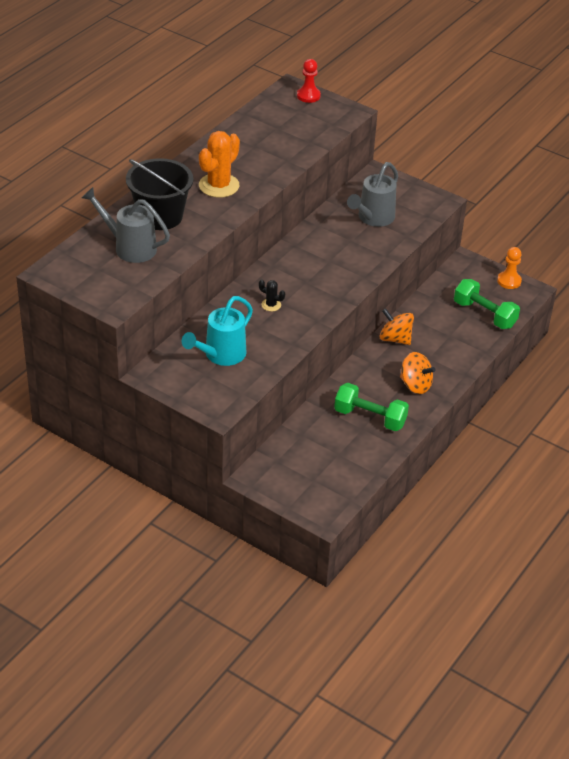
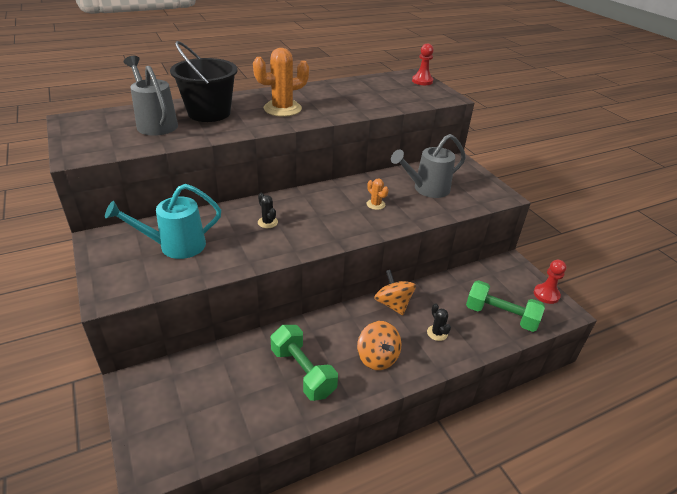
camera: 30 degrees right, 5 degrees down
(343, 252) = (375, 204): none -> orange cactus
(445, 348) = (437, 333): none -> black cactus
(484, 314) = (500, 316): green dumbbell -> green dumbbell turned 45 degrees counterclockwise
(509, 281) = (546, 294): orange pawn -> red pawn

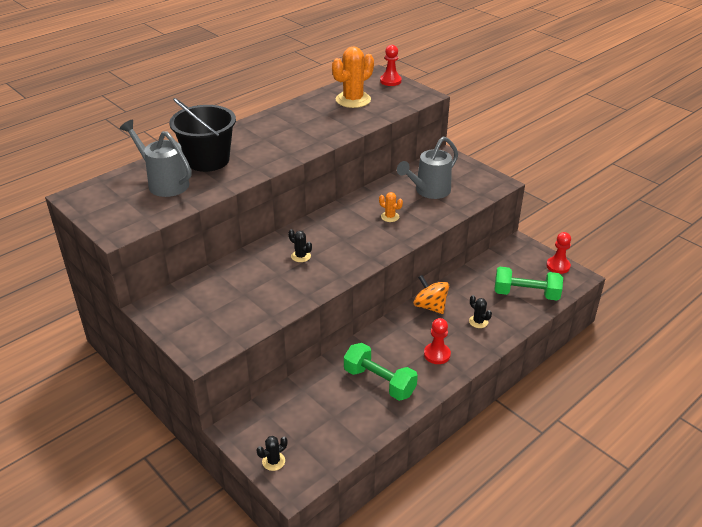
camera: 15 degrees left, 0 degrees up
(147, 432) = (273, 461): none -> black cactus
(175, 246) = (230, 297): turquoise watering can -> none
(282, 109) = (275, 141): orange cactus -> orange cactus (353, 100)
(377, 357) = (437, 354): orange spinning top -> red pawn

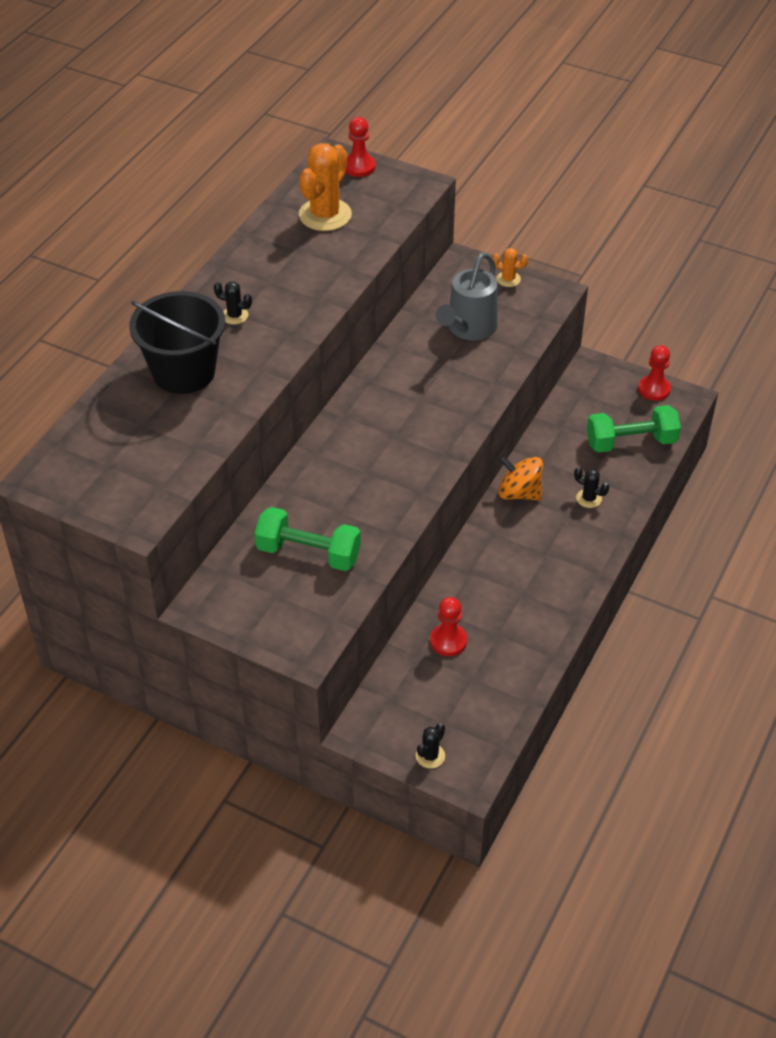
camera: 20 degrees left, 10 degrees up
(164, 183) = (147, 425): grey watering can -> none
(301, 256) = (352, 476): black cactus -> black cactus (235, 315)
(379, 382) = (505, 617): green dumbbell -> green dumbbell (308, 553)
(390, 217) = (437, 384): orange cactus -> orange cactus (508, 279)
(437, 354) = (558, 559): red pawn -> red pawn (448, 641)

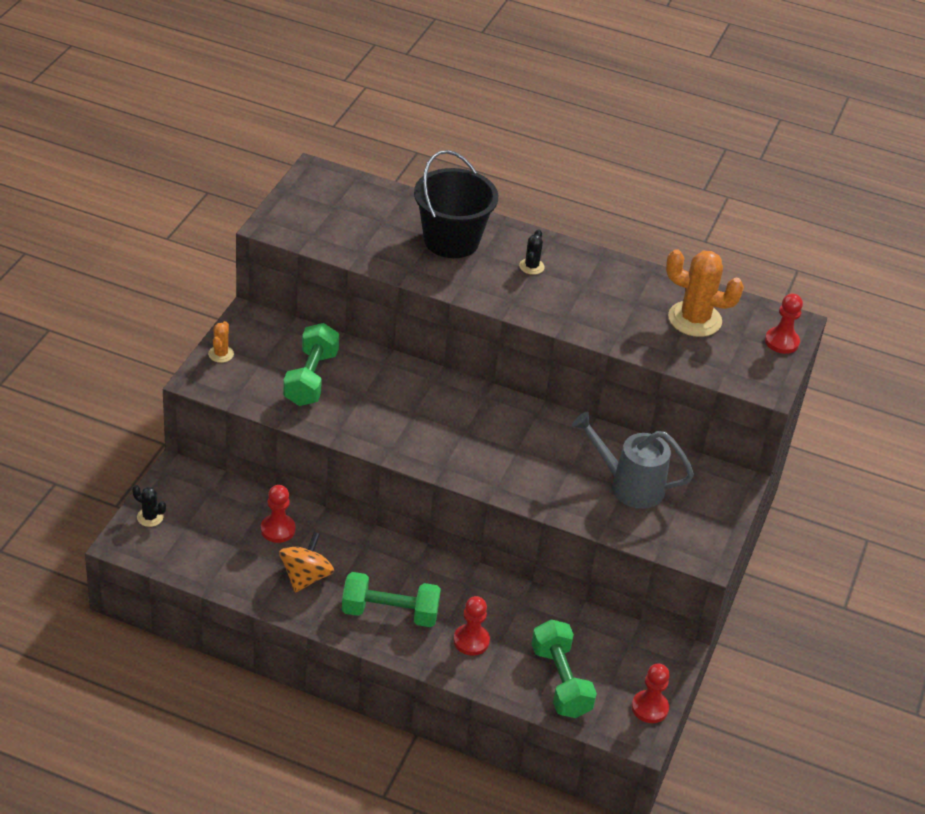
camera: 80 degrees right, 5 degrees down
(508, 279) = (717, 519): orange cactus -> orange cactus (221, 354)
(519, 493) = (472, 584): orange spinning top -> orange spinning top (305, 577)
(558, 555) = (390, 613): none -> green dumbbell
(589, 498) = (471, 641): black cactus -> red pawn

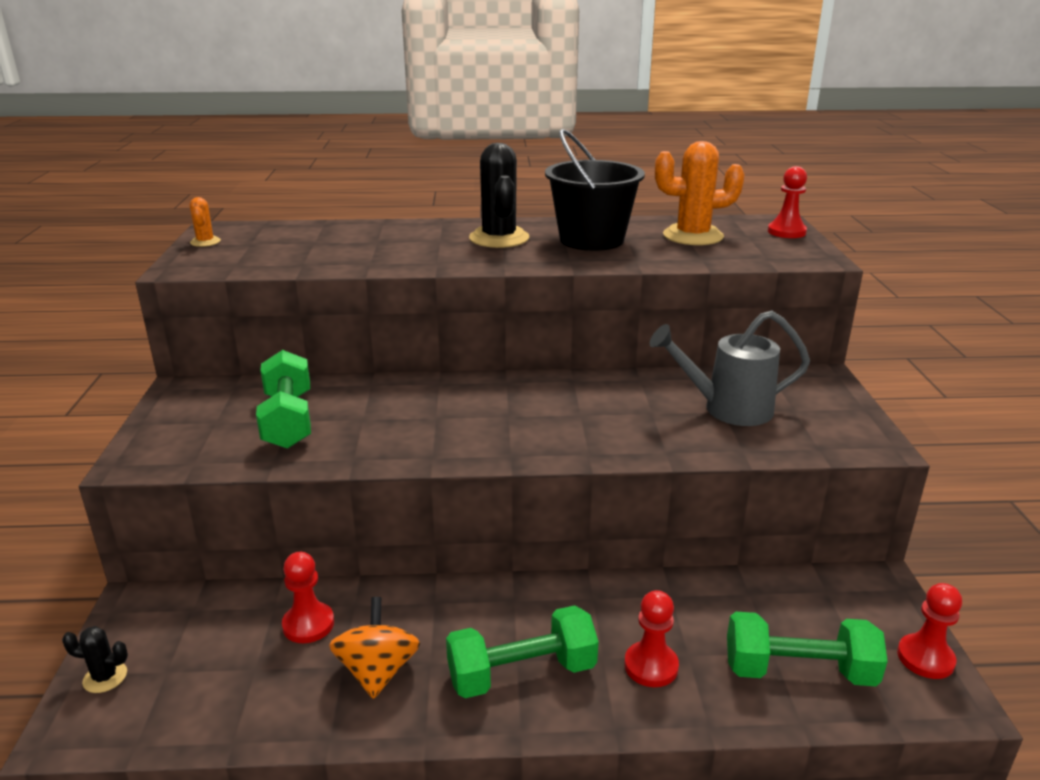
camera: 20 degrees left, 15 degrees down
(221, 354) = (155, 429): orange cactus -> orange cactus (205, 242)
(451, 240) = (399, 239): black bucket -> black bucket (591, 240)
(531, 266) = (499, 238): black cactus -> black cactus, size x2.09
(560, 681) = (799, 671): green dumbbell -> green dumbbell turned 45 degrees counterclockwise

